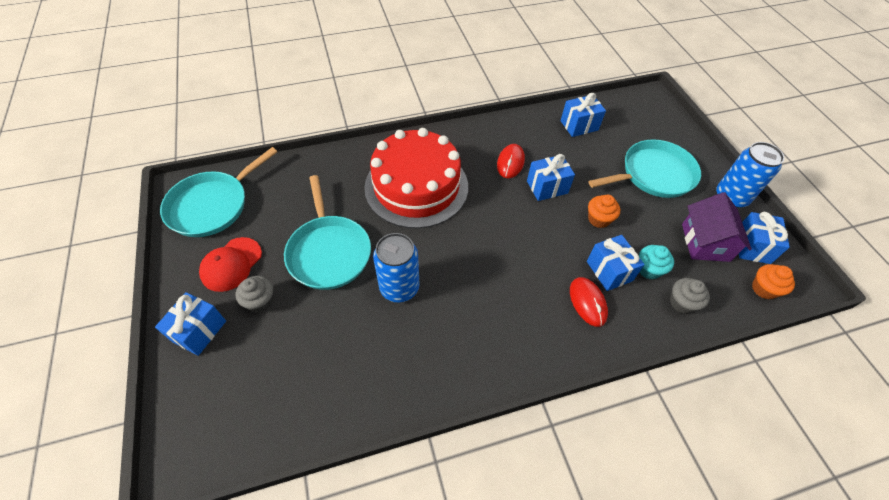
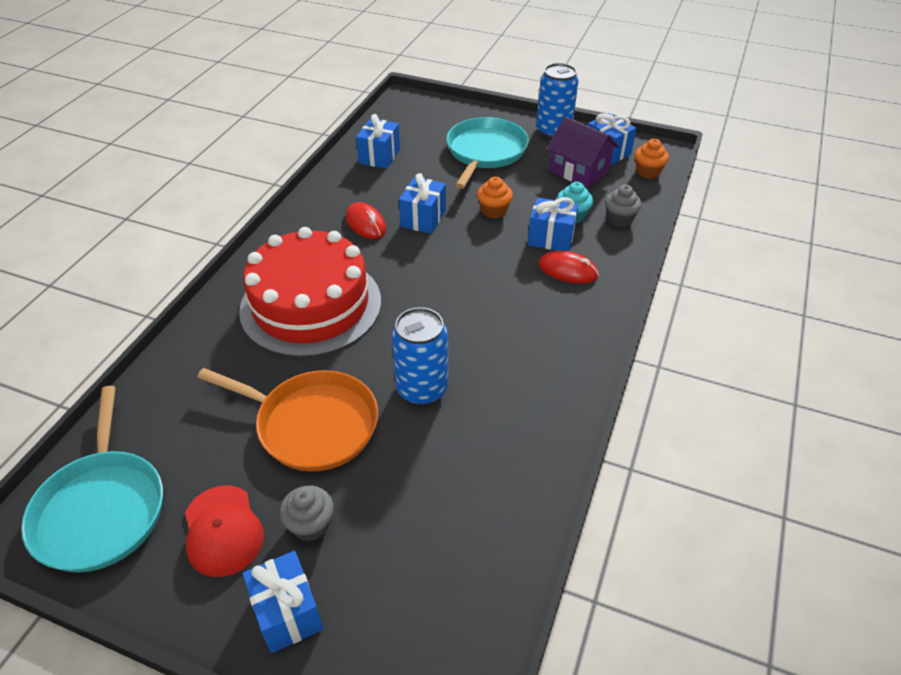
camera: 50 degrees left, 10 degrees down
(329, 252) = (312, 424): turquoise pan -> orange pan

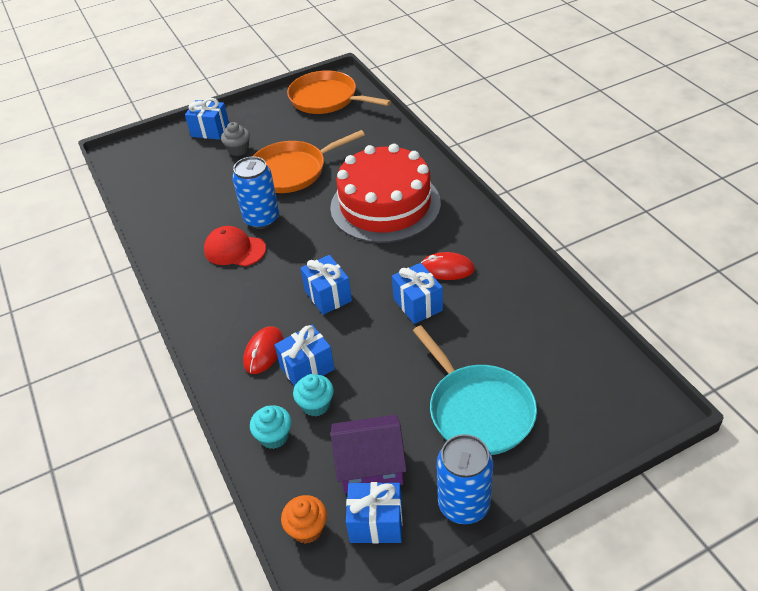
camera: 135 degrees right, 0 degrees up
(101, 509) = (326, 99): turquoise pan -> orange pan
(223, 530) = (270, 126): red cap -> red cap (234, 249)
(379, 156) = (543, 325): blue gift -> blue gift (328, 296)
(494, 211) = (380, 355): orange cupcake -> none
(568, 270) = (264, 352): red mouse -> red mouse turned 45 degrees counterclockwise
(619, 219) = (274, 436): grey cupcake -> turquoise cupcake

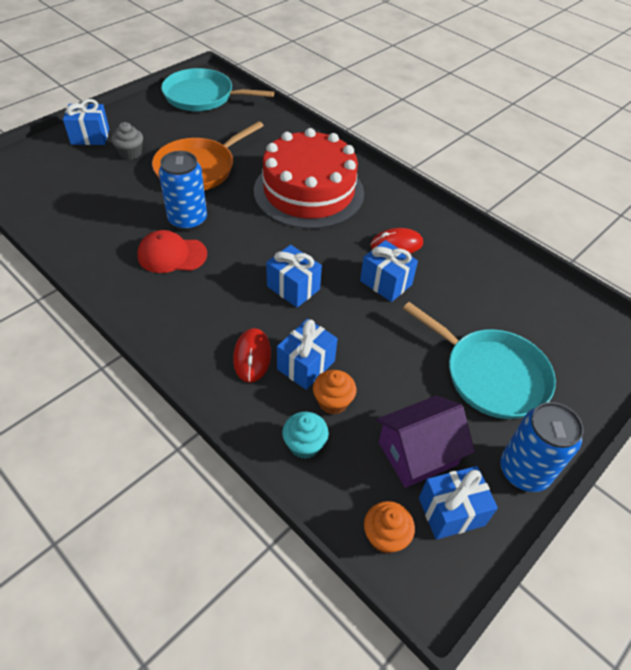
camera: 25 degrees left, 5 degrees up
(316, 405) = (333, 401): turquoise cupcake -> orange cupcake
(326, 99) = (202, 96): orange pan -> turquoise pan

